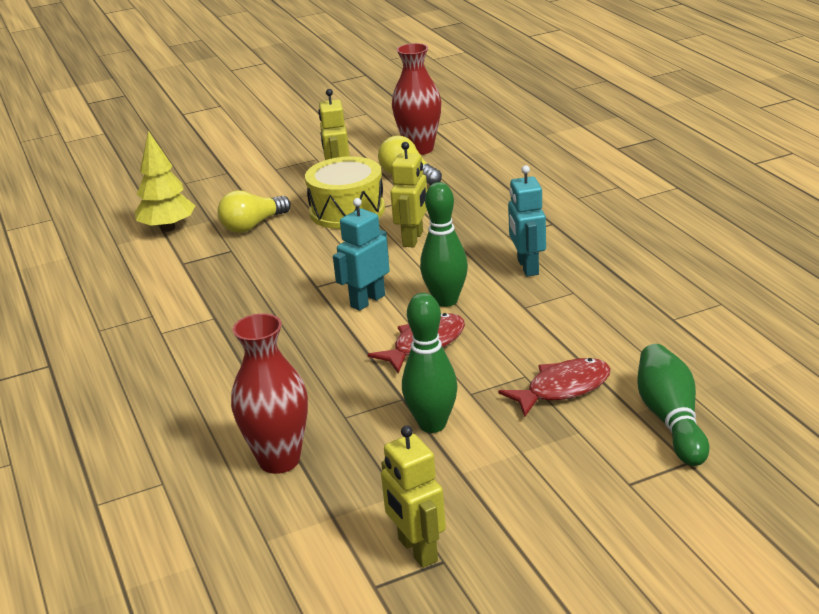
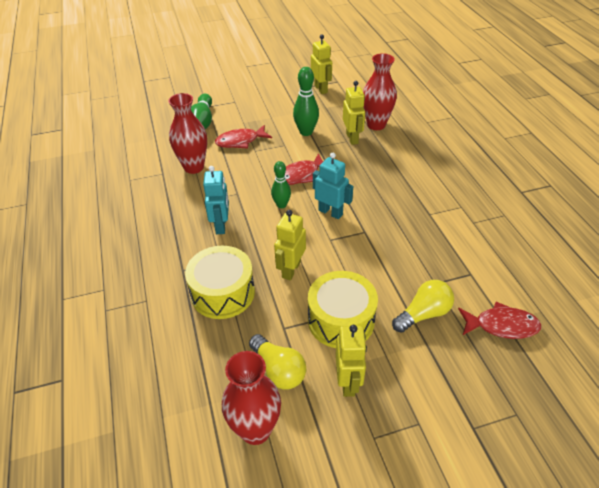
camera: 175 degrees left, 15 degrees up
(168, 228) = (501, 325): yellow tree -> red fish
(333, 423) = (352, 138): none -> yellow robot
(367, 301) = (330, 212): turquoise robot -> turquoise robot turned 105 degrees counterclockwise
(446, 300) = (281, 205): green bowling pin -> green bowling pin, size x0.66
(490, 212) = (223, 293): none -> yellow drum
(623, 334) = (194, 167): none -> red vase

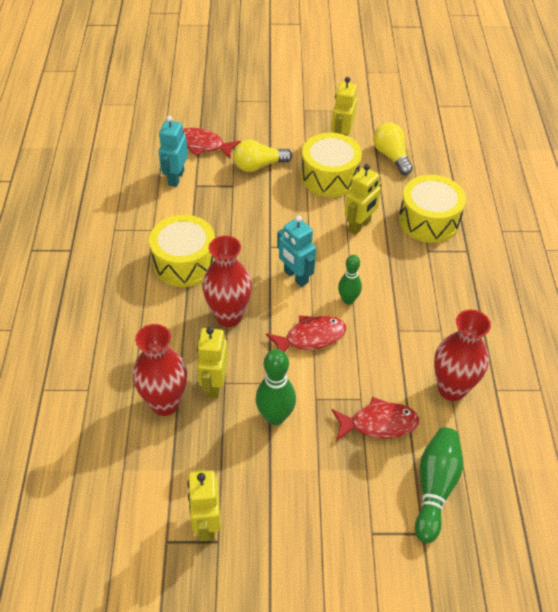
camera: 165 degrees left, 5 degrees up
(221, 225) = (423, 290): turquoise robot -> turquoise robot (176, 178)
(255, 430) = (415, 129): red vase -> red vase (229, 316)
(425, 203) = (184, 262): none -> yellow drum

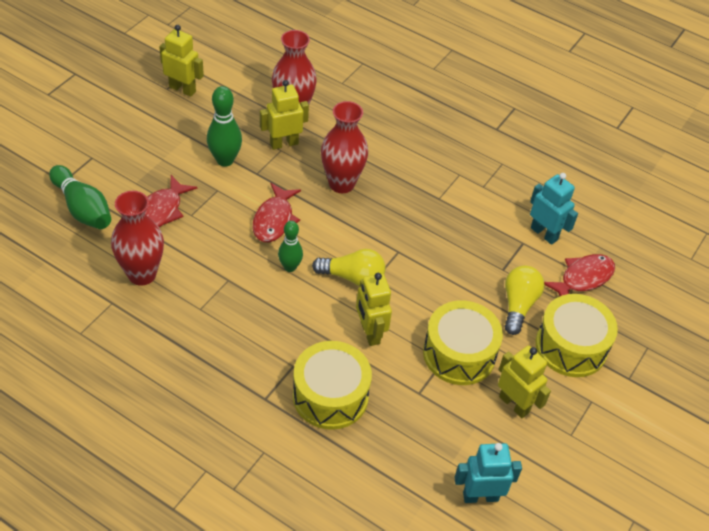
camera: 120 degrees right, 0 degrees up
(184, 262) = (425, 187): yellow drum -> yellow drum (571, 346)
(214, 385) = (284, 143): yellow robot -> yellow robot turned 60 degrees counterclockwise
(295, 277) = (347, 248): turquoise robot -> turquoise robot (480, 496)
(391, 156) = (451, 432): yellow light bulb -> yellow light bulb (352, 277)

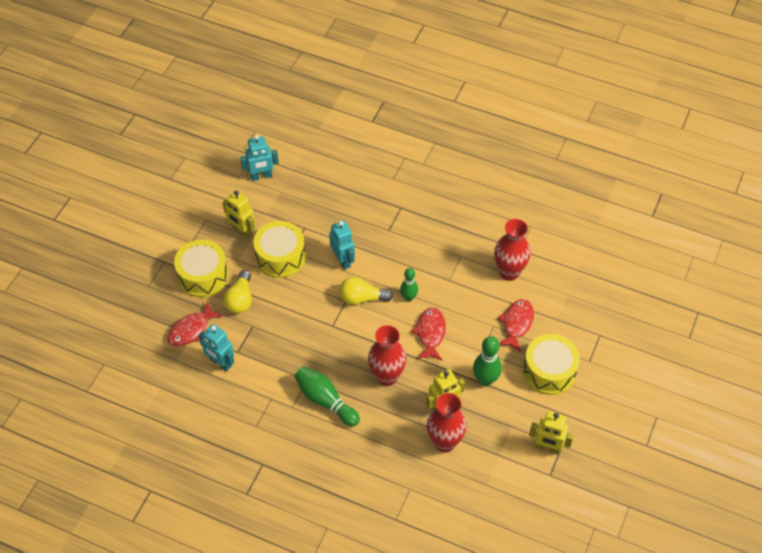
camera: 175 degrees right, 5 degrees up
(83, 208) = (573, 315): green bowling pin -> green bowling pin (325, 400)
(330, 396) = (360, 216): yellow drum -> yellow drum (549, 371)
(369, 333) = (343, 260): yellow robot -> turquoise robot

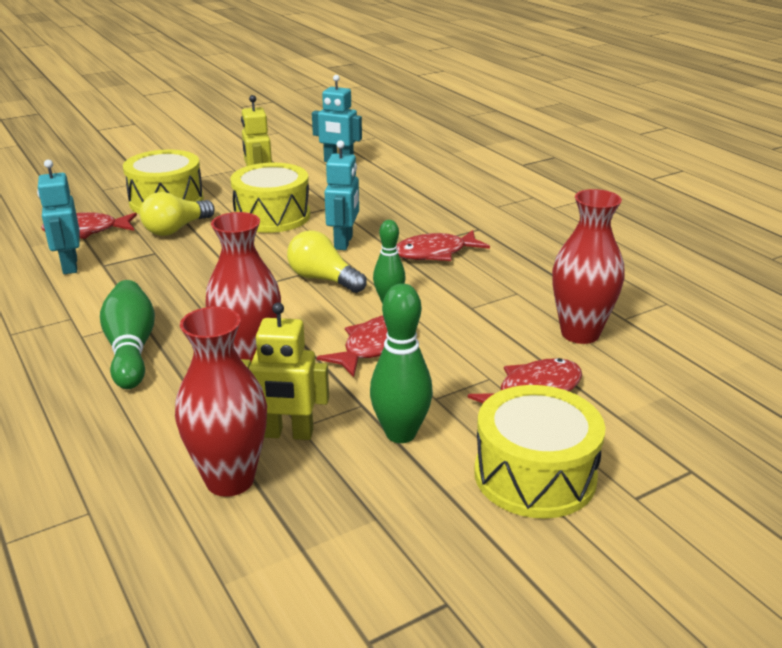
camera: 35 degrees right, 25 degrees down
(397, 244) = (435, 253): none -> red fish
(547, 448) = (412, 590): yellow robot -> none

